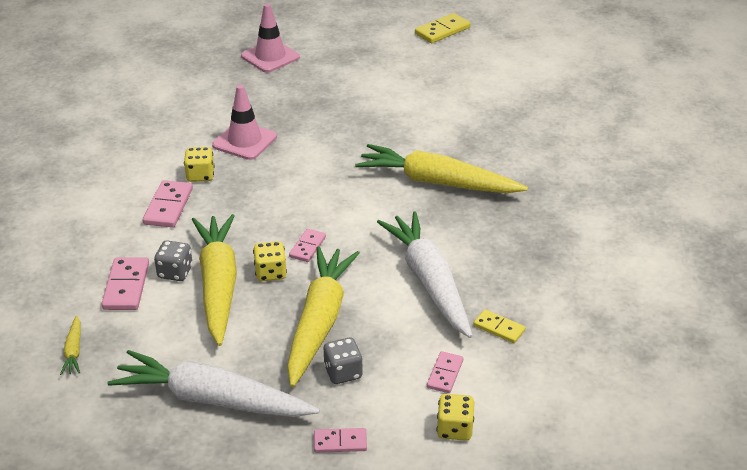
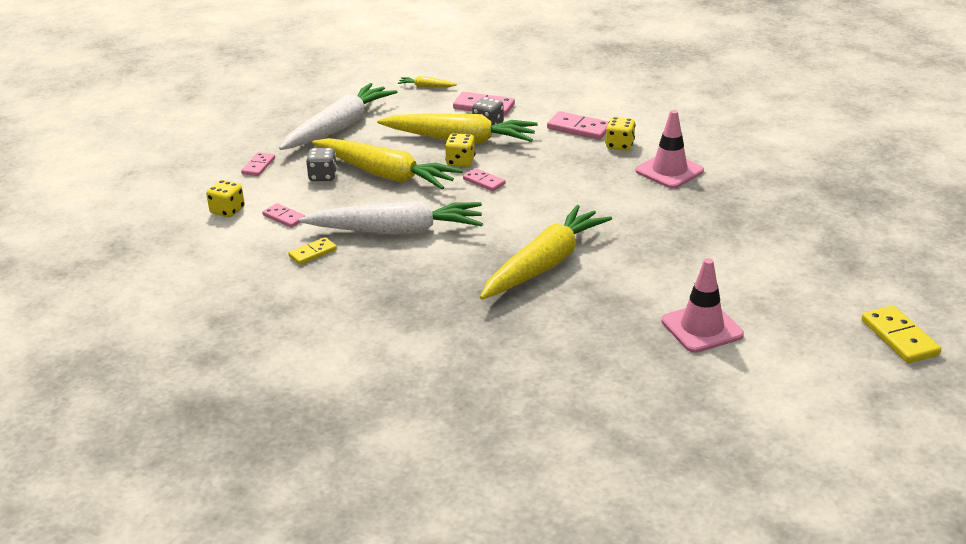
camera: 110 degrees right, 5 degrees down
(270, 57) = (844, 203): pink traffic cone -> pink traffic cone (702, 328)

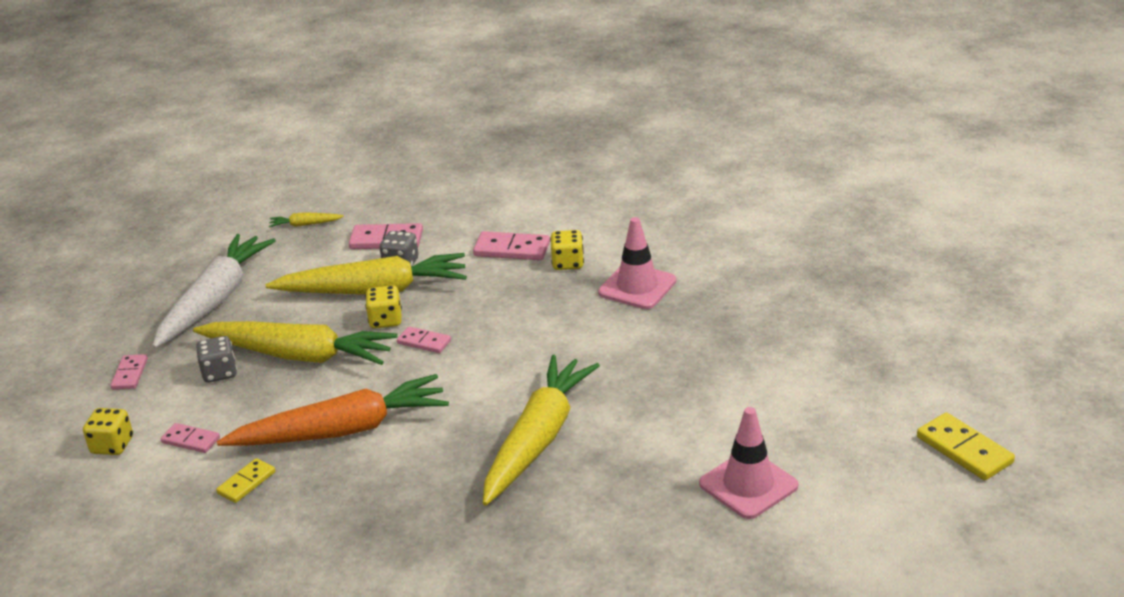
camera: 15 degrees left, 0 degrees up
(397, 231) = (342, 430): white carrot -> orange carrot

